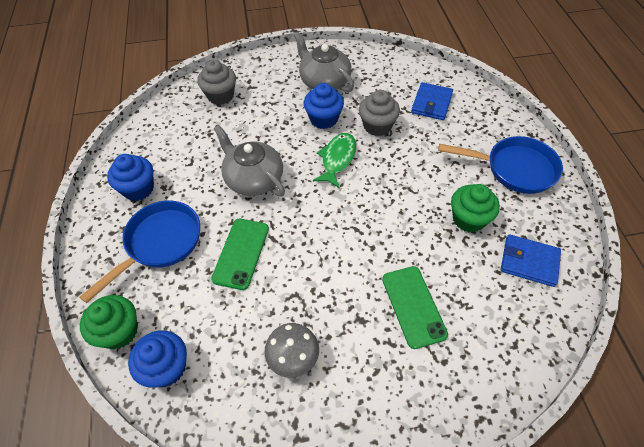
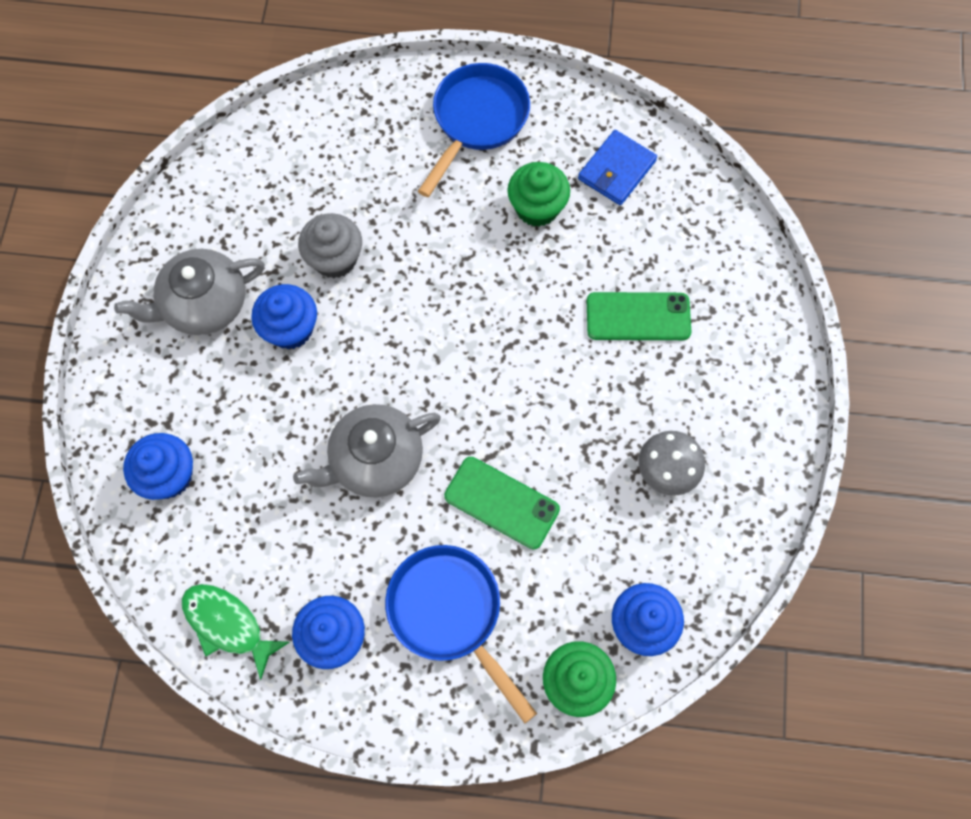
camera: 75 degrees left, 15 degrees up
(220, 95) = (169, 476): grey cupcake -> blue cupcake
(337, 159) = (379, 333): green fish -> green fish (228, 625)
(431, 103) = (318, 170): blue wallet -> none

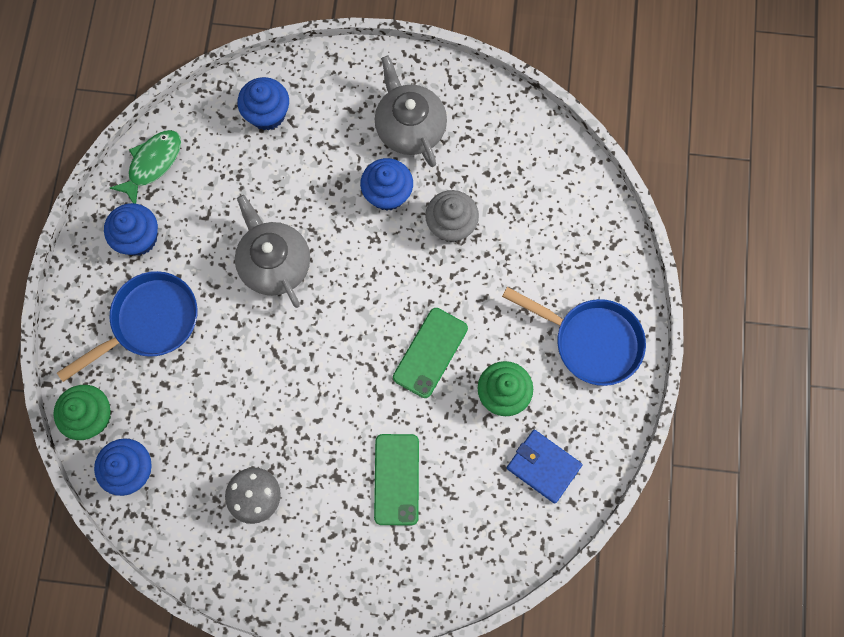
camera: 90 degrees right, 5 degrees up
(501, 502) = (235, 361): green phone -> green phone (430, 352)

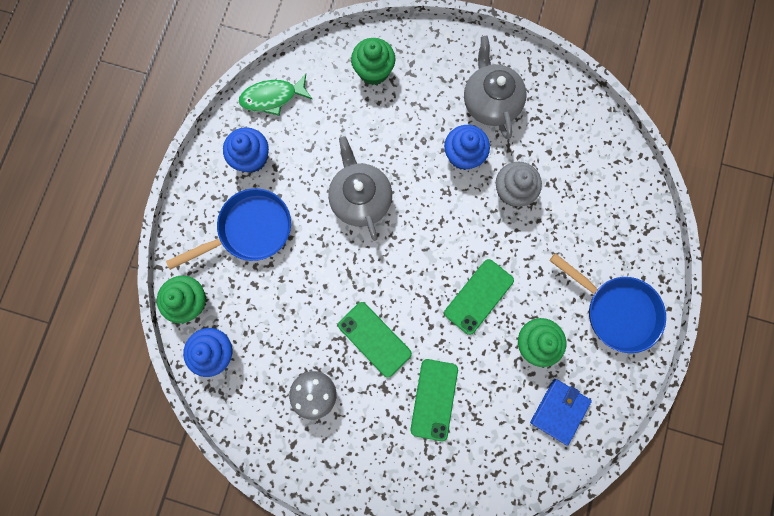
camera: 10 degrees right, 5 degrees up
(152, 164) = (273, 97): green fish -> green fish turned 150 degrees counterclockwise
(267, 114) = (373, 71): blue cupcake -> green cupcake
(316, 423) = (374, 339): none -> green phone
(543, 466) = (559, 410): blue wallet -> blue wallet turned 75 degrees clockwise

